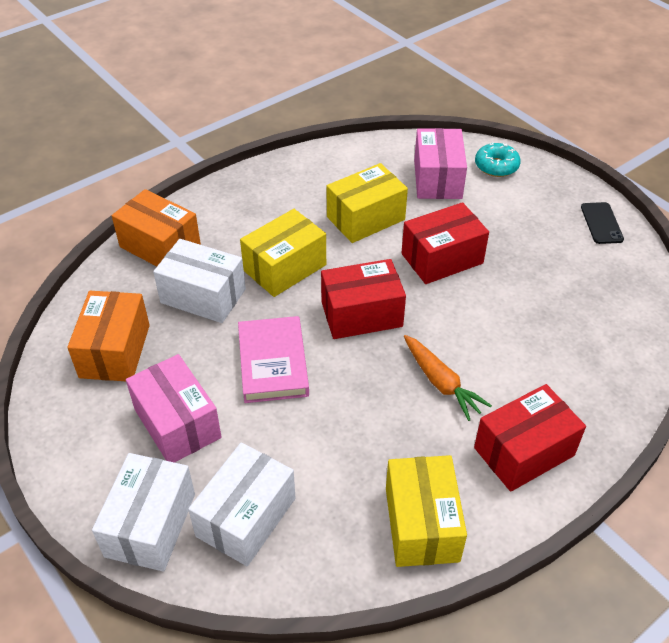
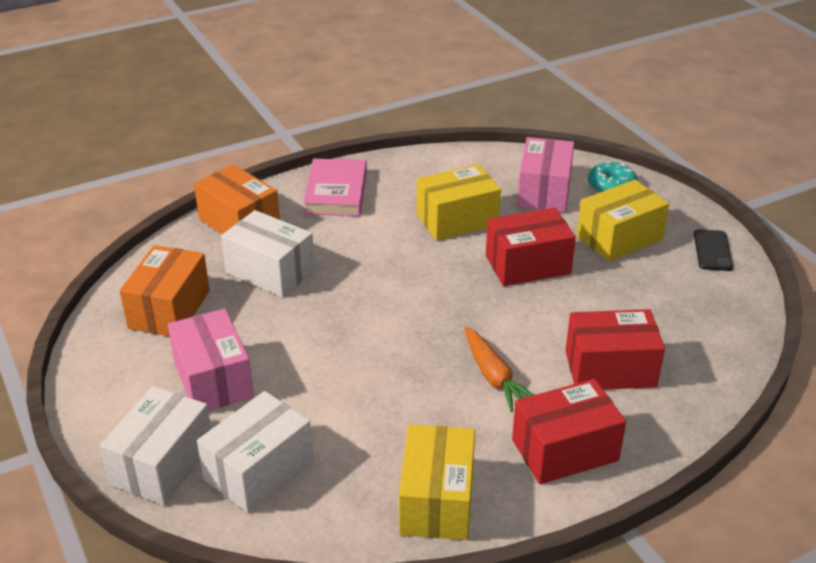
camera: 10 degrees right, 10 degrees down
(273, 363) = (324, 338): pink book -> pink book (336, 192)
(285, 268) = (360, 255): yellow box -> yellow box (619, 238)
(361, 314) = (428, 306): red box -> red box (610, 369)

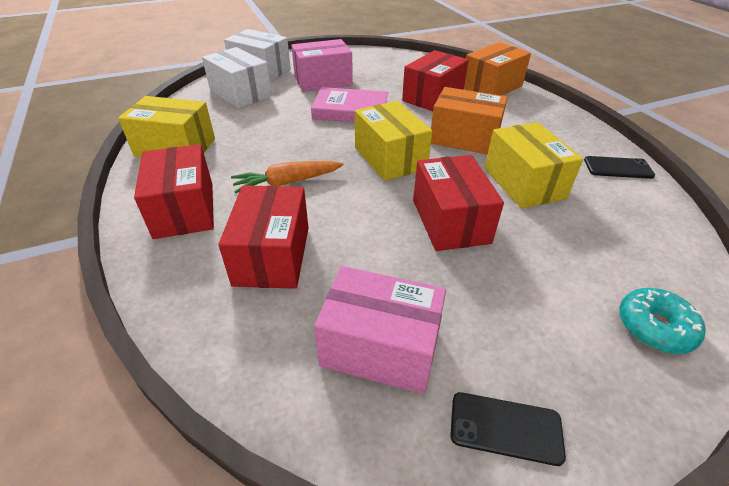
camera: 95 degrees right, 5 degrees up
(169, 309) = (392, 69): orange box -> orange box (464, 138)
(270, 271) = (433, 97): white box -> red box
(336, 192) = (549, 123): pink book -> pink book (350, 110)
(420, 166) = (618, 168): none -> black phone
(544, 192) = (607, 253): pink box -> pink box (380, 347)
(619, 238) = (517, 310): yellow box -> yellow box (390, 158)

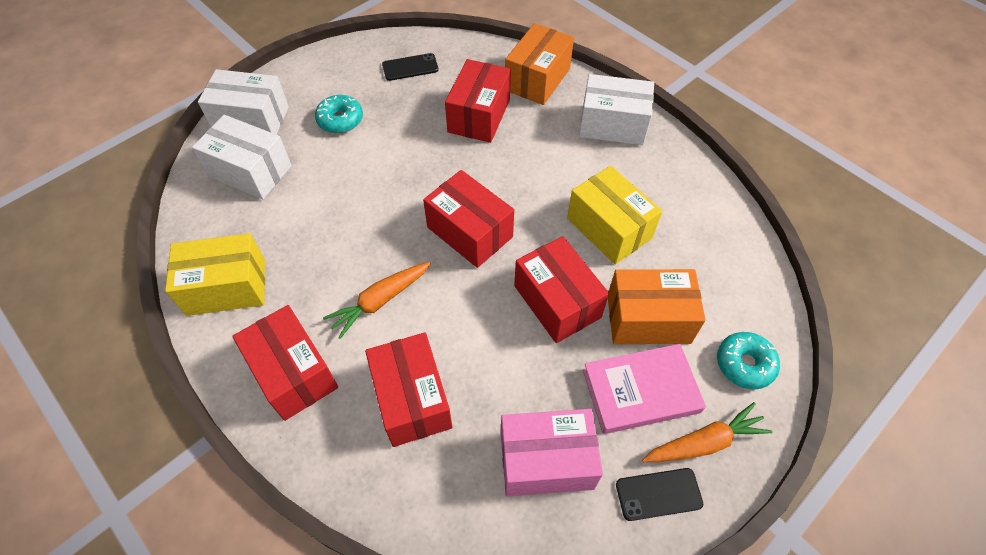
camera: 20 degrees left, 15 degrees up
(323, 81) = (340, 120): pink box -> turquoise donut
(350, 110) = (396, 166): pink book -> pink book (640, 391)
(390, 158) = (470, 232): yellow box -> red box
(464, 138) = (534, 178): orange box -> orange box (648, 319)
(550, 121) = (612, 124): none -> white box
(583, 391) = (704, 442): none -> orange carrot
(618, 168) = (689, 179): black phone -> black phone (410, 67)

